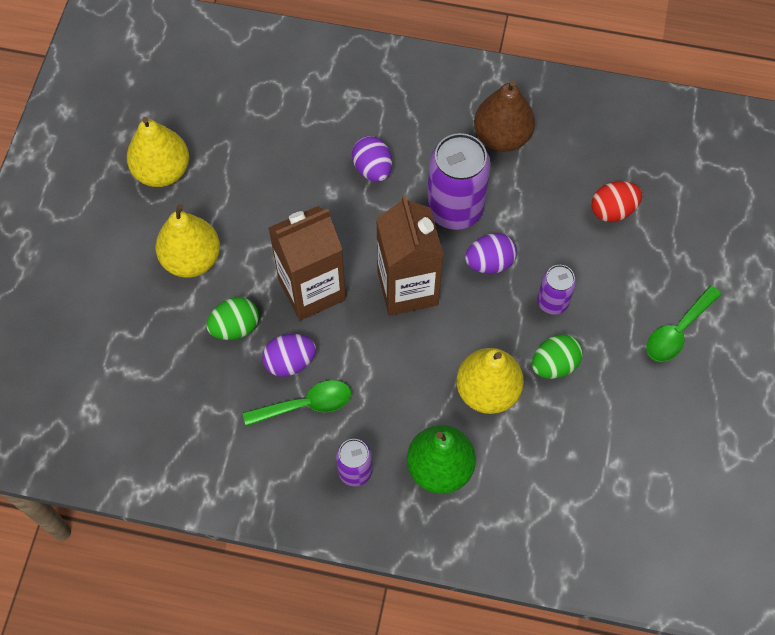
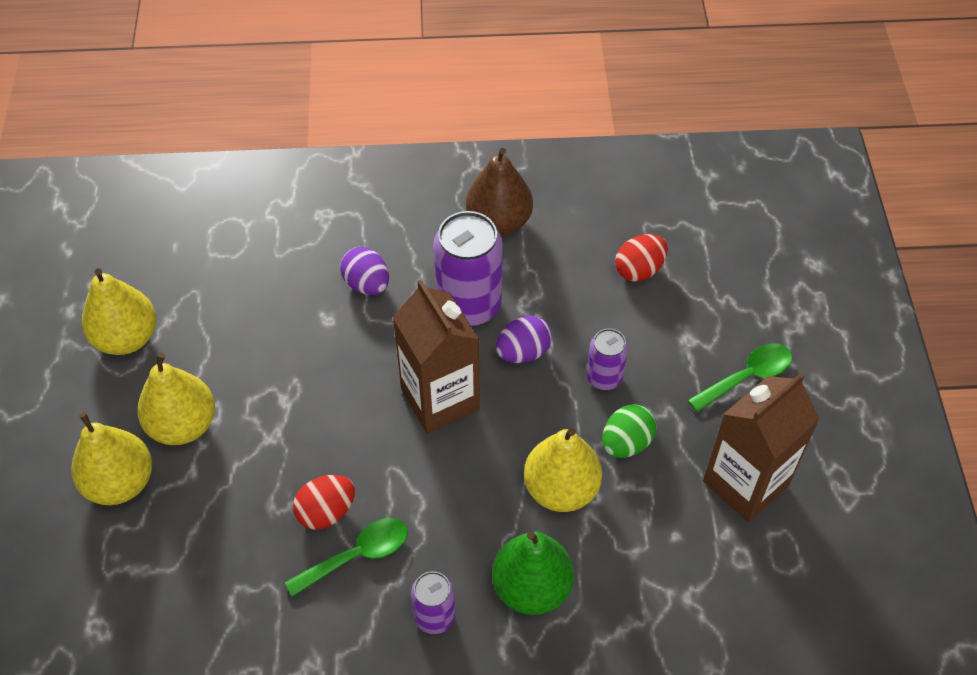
camera: 15 degrees left, 10 degrees down
(132, 296) = (120, 482): none -> yellow pear
(235, 327) = (252, 488): green egg -> none
(290, 362) = (326, 512): purple egg -> red egg
(312, 289) = (331, 426): brown carton -> brown carton (745, 483)
(677, 331) = (747, 377): green spoon -> green spoon turned 150 degrees counterclockwise

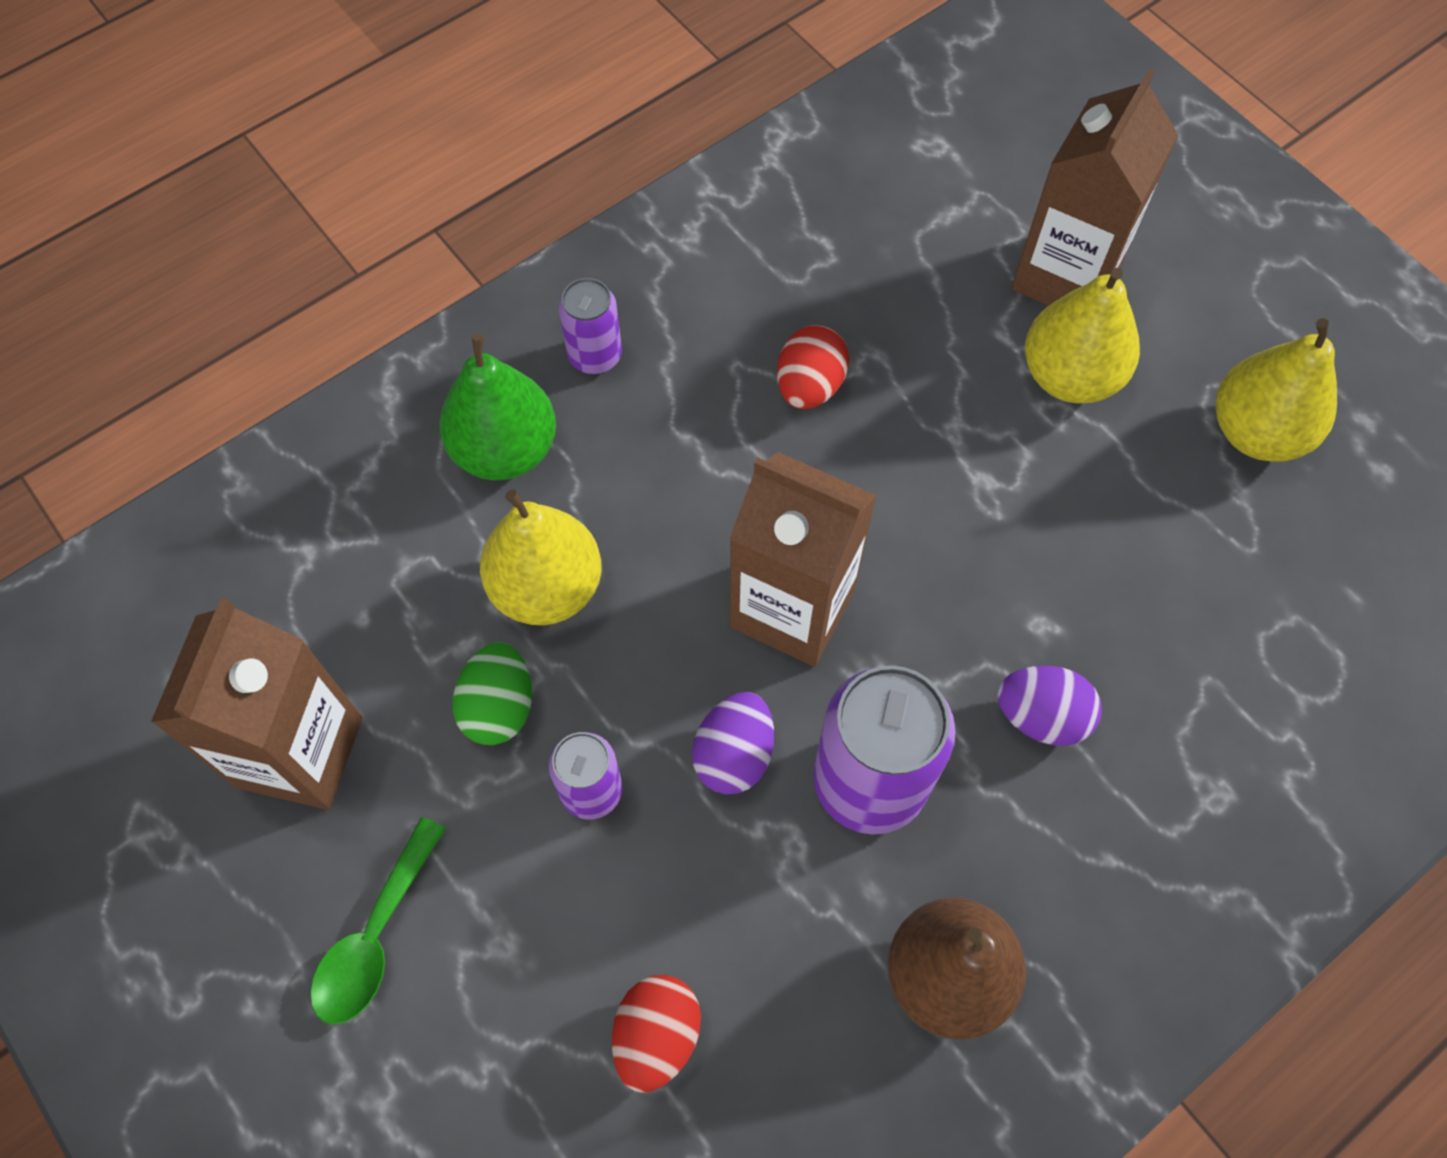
camera: 145 degrees right, 10 degrees up
(120, 482) = (1066, 276): yellow pear -> brown carton
(357, 555) = (733, 363): green spoon -> none

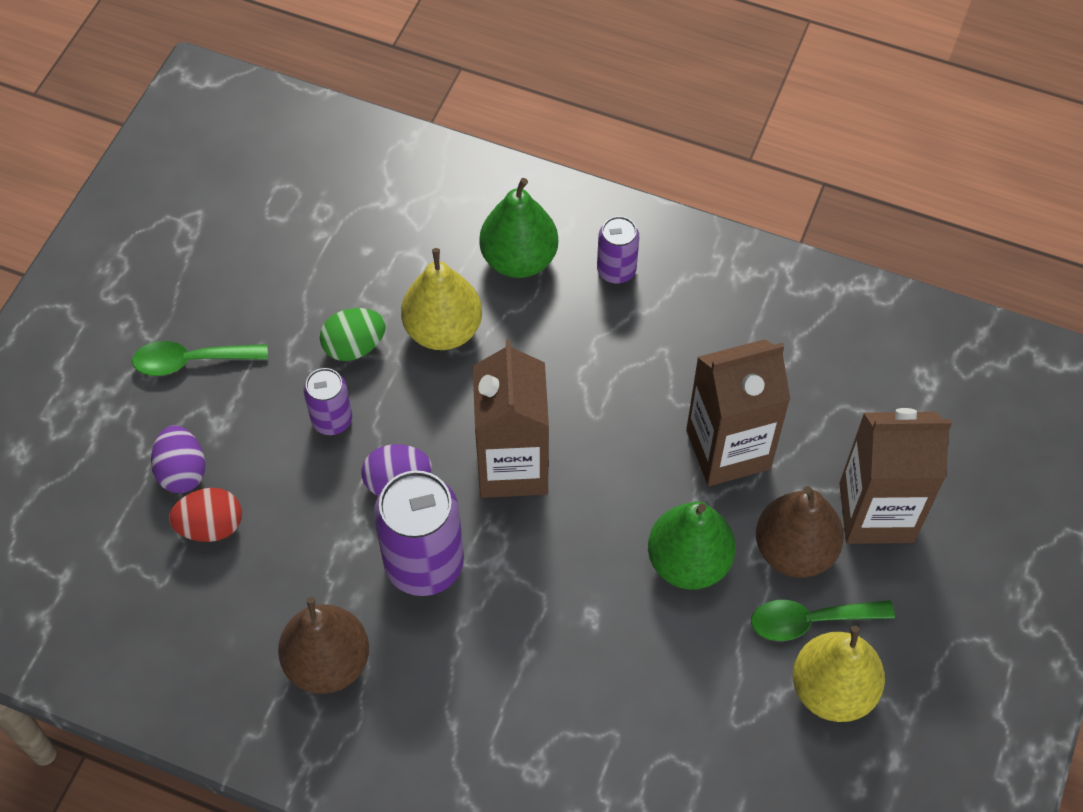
camera: 60 degrees right, 5 degrees down
(300, 752) = (271, 267): brown carton -> brown carton (728, 449)
(809, 386) = (677, 399): red egg -> none
(1027, 487) = (688, 562): none -> green pear
(1041, 716) = (526, 642): purple egg -> purple egg (182, 471)
(1070, 376) = (794, 550): yellow pear -> brown pear
(1164, 408) = (810, 621): none -> green spoon

